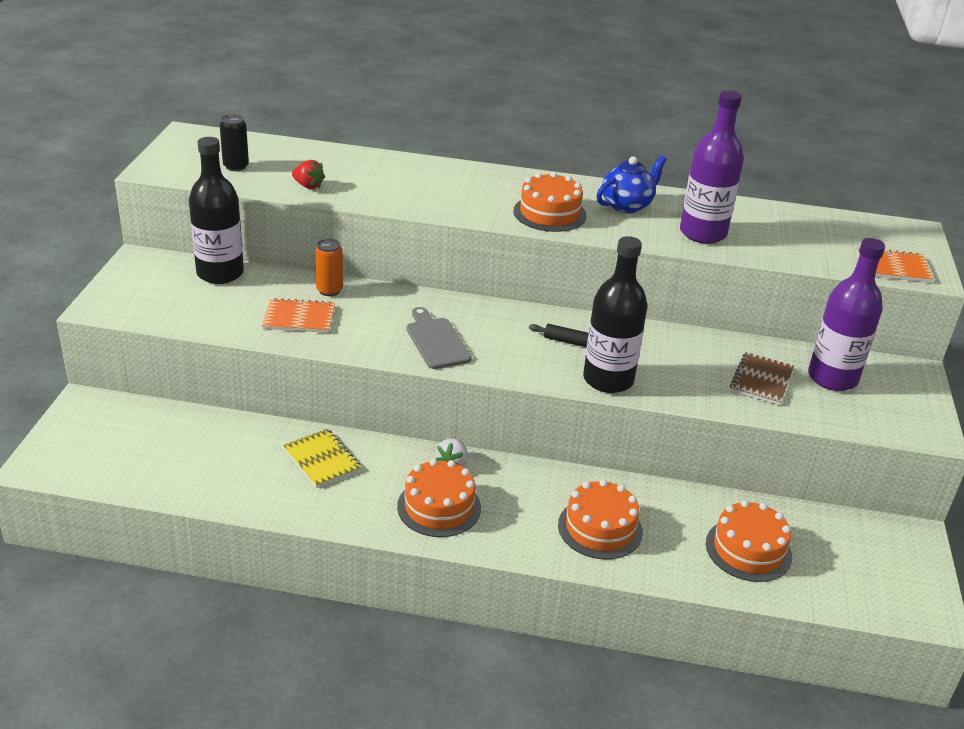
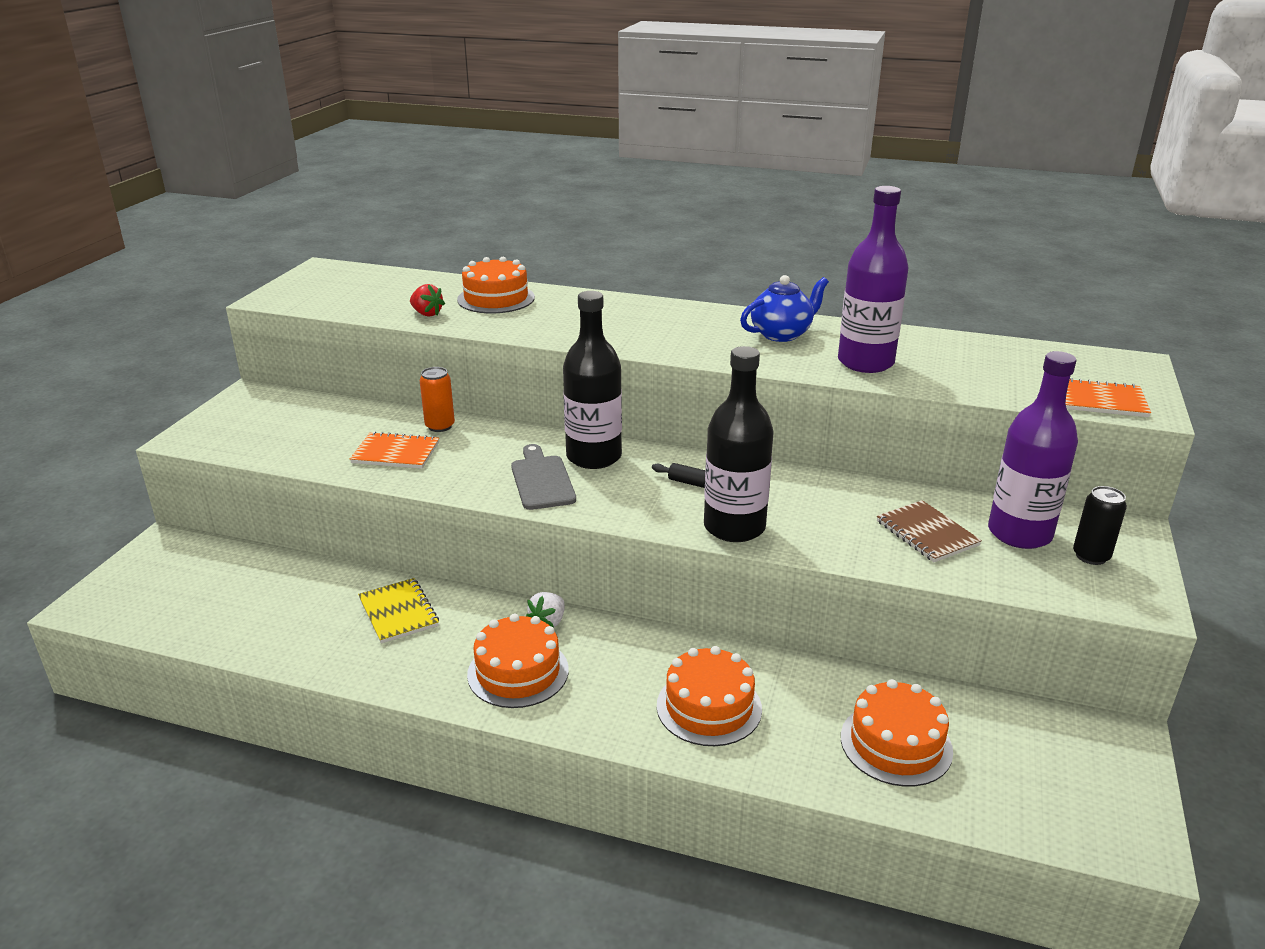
camera: 10 degrees right, 5 degrees down
(220, 273) = (328, 407): black bottle -> black bottle (594, 457)
(236, 166) = (358, 296): black can -> black can (1091, 556)
(549, 213) = (688, 341): orange cake -> orange cake (496, 298)
(761, 380) = (927, 533): brown notebook -> brown notebook turned 60 degrees counterclockwise

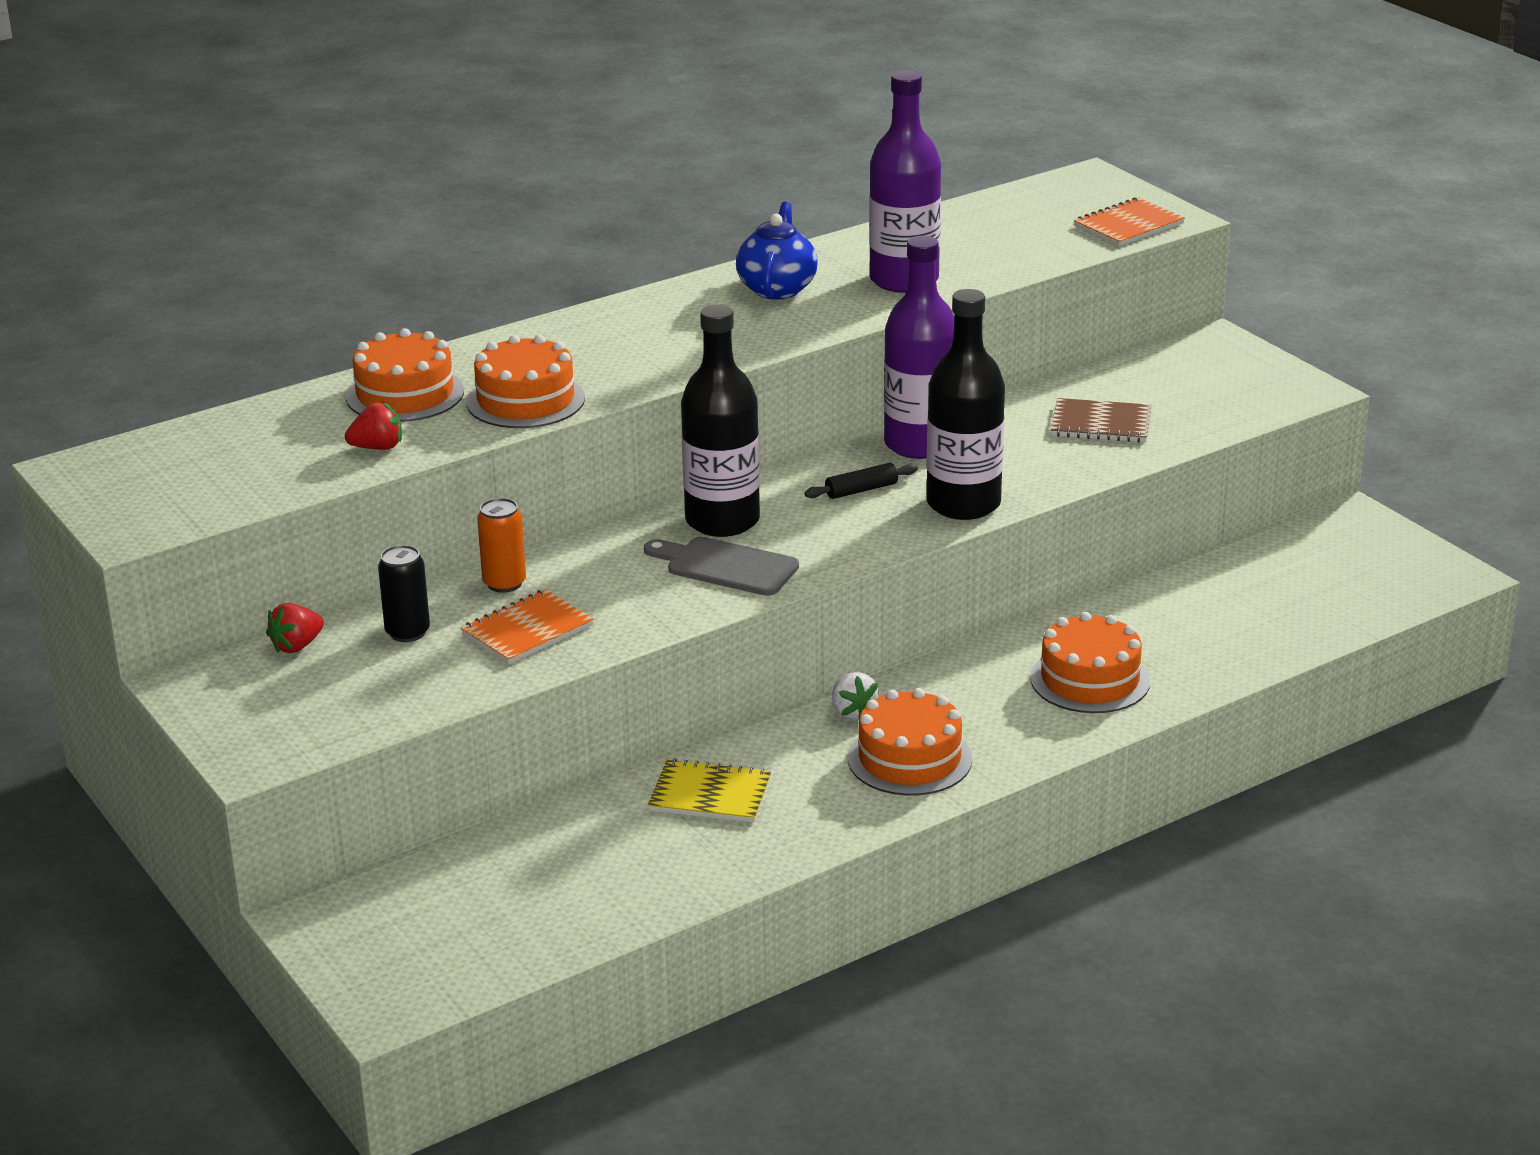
camera: 50 degrees left, 0 degrees up
(312, 403) = (297, 646): none -> red strawberry
(896, 744) = (1242, 615): orange cake -> orange cake (525, 400)
(1019, 533) = (1157, 386): purple bottle -> purple bottle (919, 444)
(1091, 556) = (1227, 376): black can -> black can (407, 632)

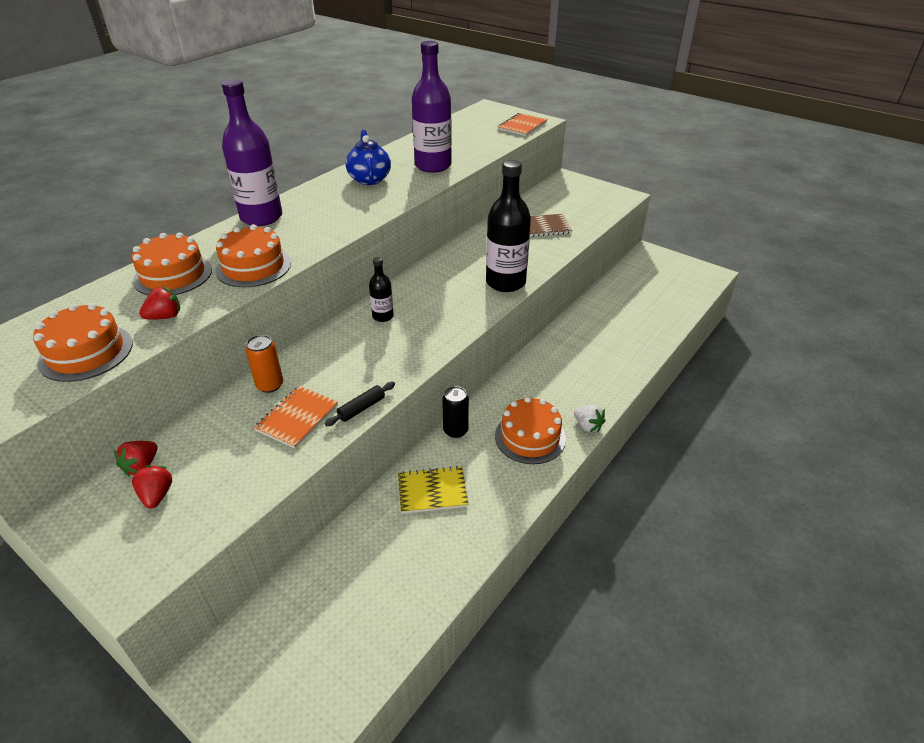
camera: 20 degrees left, 10 degrees up
(308, 681) = (157, 495): none -> red strawberry
(407, 632) = (217, 437): black can -> black can (455, 430)
(722, 521) = (383, 316): black bottle -> black bottle, size x0.50
(726, 566) = (399, 346): grey cutting board -> none
(853, 712) = (484, 412): white strawberry -> white strawberry (587, 426)
(861, 490) = (448, 283): black rolling pin -> black rolling pin (361, 408)
(919, 444) = (463, 252): purple bottle -> purple bottle (261, 217)
(1090, 679) = (591, 364): orange cake -> orange cake (86, 352)

